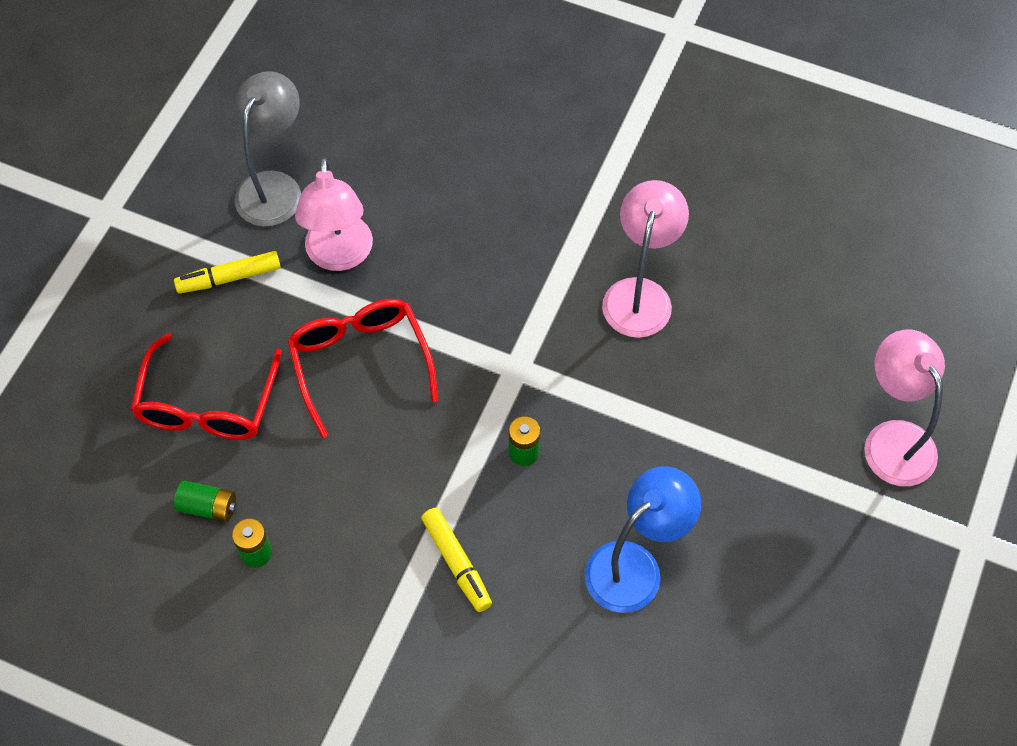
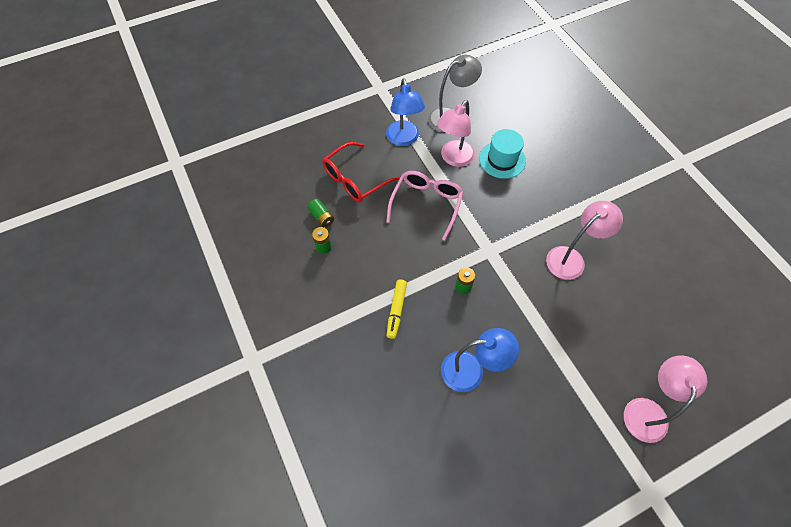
camera: 40 degrees right, 0 degrees up
(229, 278) = (404, 139): yellow marker -> blue lamp
(360, 362) = (426, 204): red glasses -> pink glasses
(417, 206) = (502, 160): none -> turquoise hat

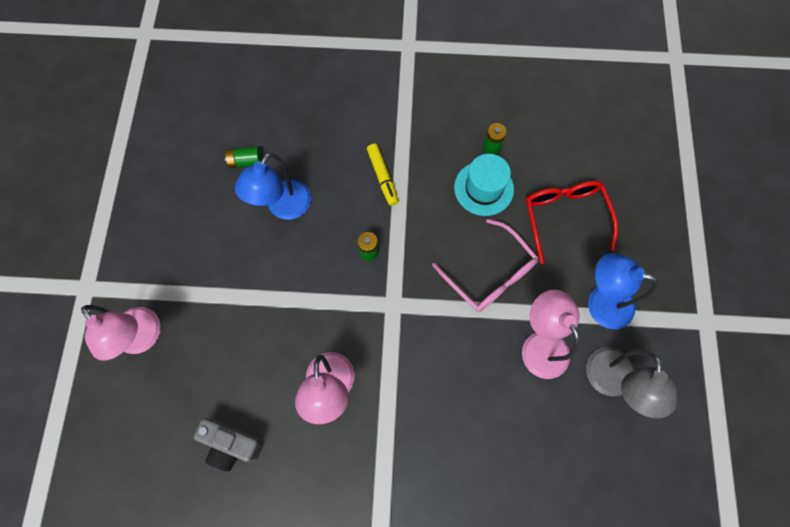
camera: 120 degrees right, 10 degrees up
(321, 217) = (530, 161): green battery -> green battery (245, 161)
(396, 310) = (382, 177): yellow marker -> yellow marker turned 150 degrees counterclockwise
(502, 160) = (507, 404): turquoise hat -> turquoise hat (483, 188)
(653, 297) = (232, 444): none -> grey camera

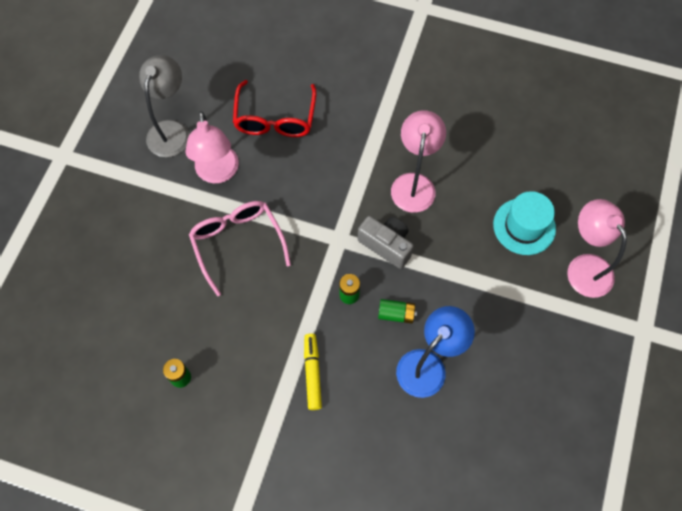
camera: 165 degrees left, 5 degrees down
(232, 444) = (507, 162): grey camera -> grey camera (386, 245)
(245, 161) = (463, 434): green battery -> green battery (396, 314)
(483, 188) = (208, 331): turquoise hat -> turquoise hat (524, 226)
(564, 217) = (140, 280): red glasses -> red glasses (275, 119)
(600, 303) = (147, 193): blue lamp -> none

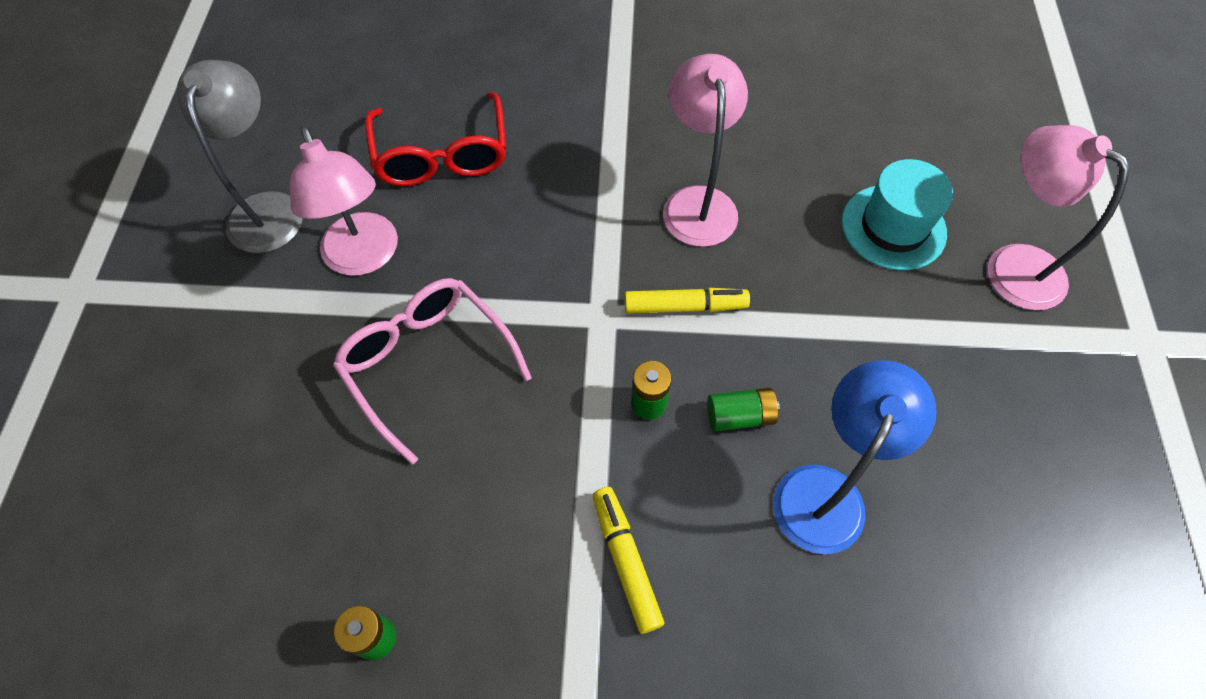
camera: 15 degrees left, 5 degrees down
(386, 245) = (685, 306): grey camera -> yellow marker

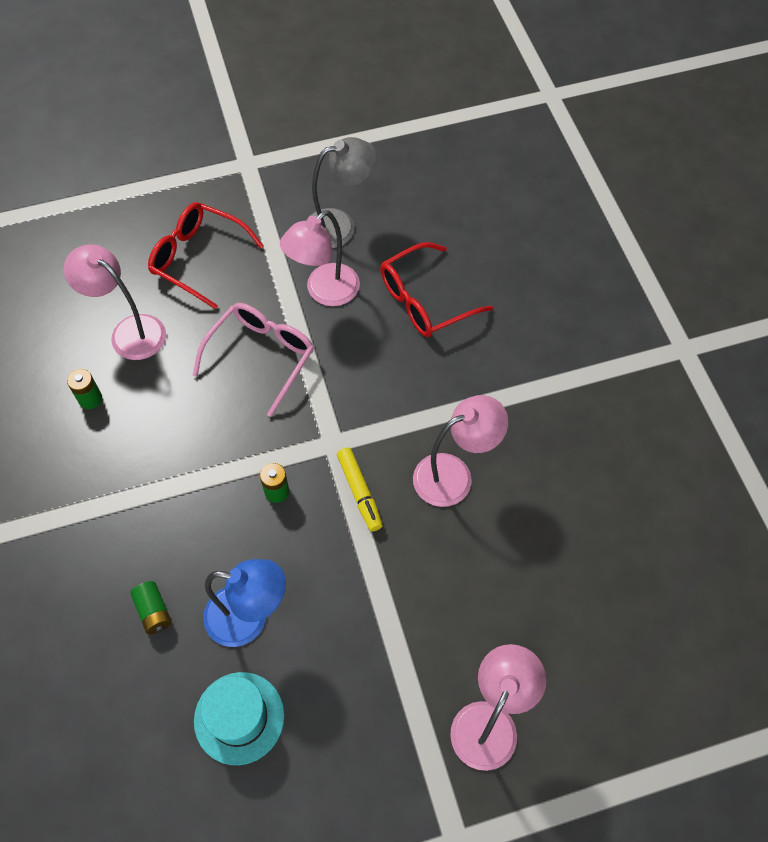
camera: 70 degrees right, 0 degrees up
(205, 403) = (198, 258): none -> red glasses
(280, 542) = (129, 331): none -> pink lamp
(626, 561) = (168, 510): yellow marker -> none
(740, 416) = (286, 550): green battery -> green battery (153, 611)
(893, 227) = (490, 621): turquoise hat -> turquoise hat (239, 718)

